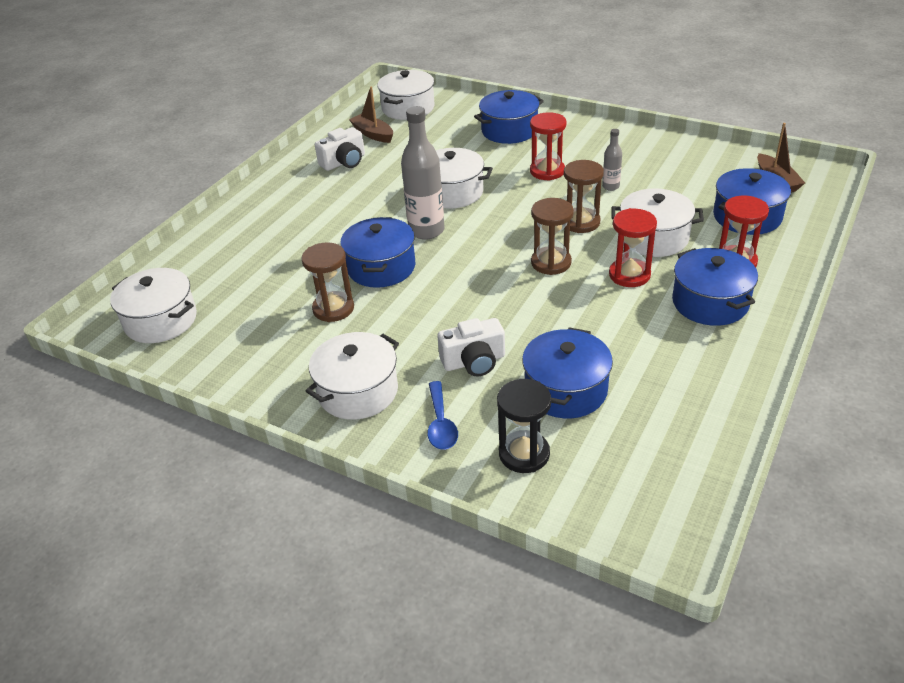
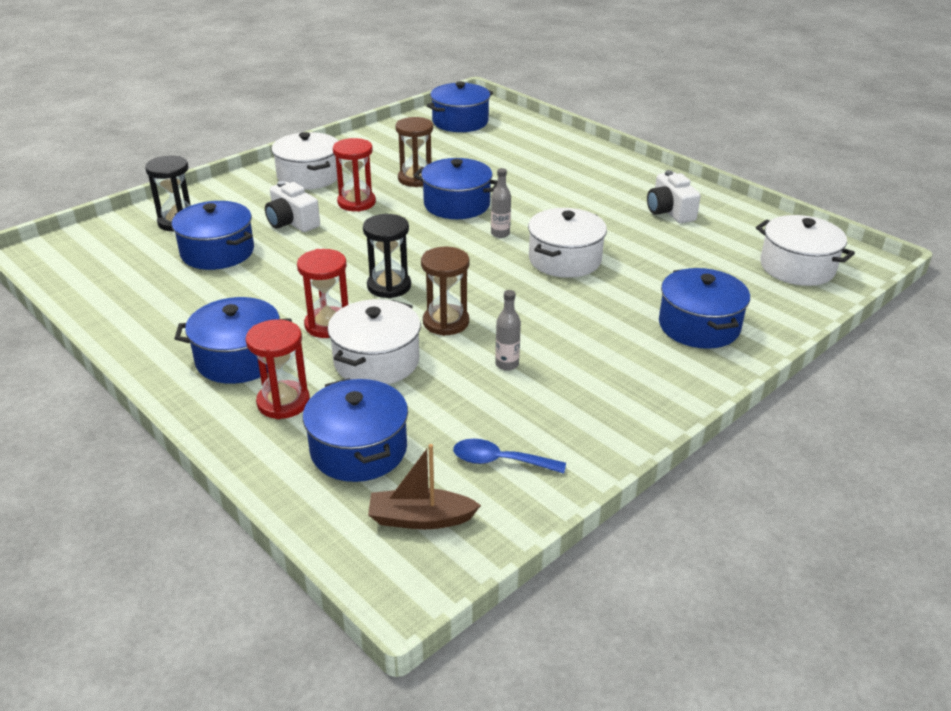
camera: 105 degrees right, 5 degrees down
(161, 320) = (460, 122): white pot -> blue pot
(373, 134) = (730, 235): brown boat -> none
(426, 231) = (500, 234): grey bottle -> grey bottle, size x0.50
(440, 423) = (242, 199): blue spoon -> blue spoon (500, 461)
(474, 361) = (292, 222): white camera -> white camera turned 45 degrees counterclockwise
(547, 171) = (574, 328): red hourglass -> red hourglass (356, 202)
(551, 263) = (389, 286): brown hourglass -> black hourglass

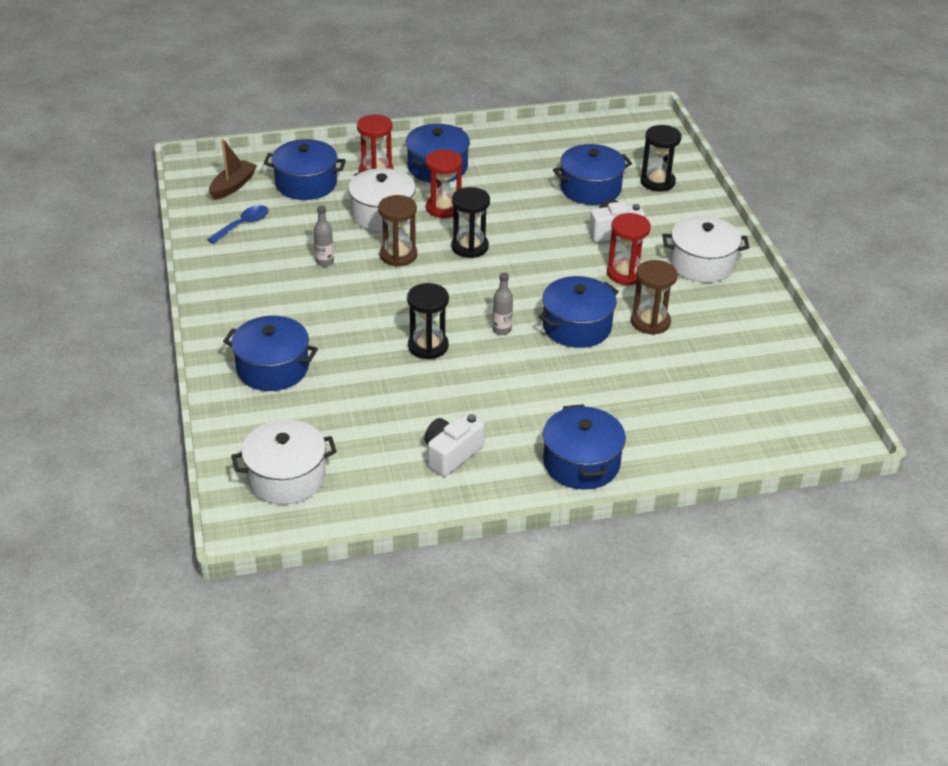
camera: 120 degrees right, 5 degrees up
(460, 122) = (782, 405): blue pot -> blue pot (581, 463)
(564, 259) = (428, 346): white pot -> black hourglass
(669, 212) = (451, 454): white camera -> white camera turned 60 degrees counterclockwise

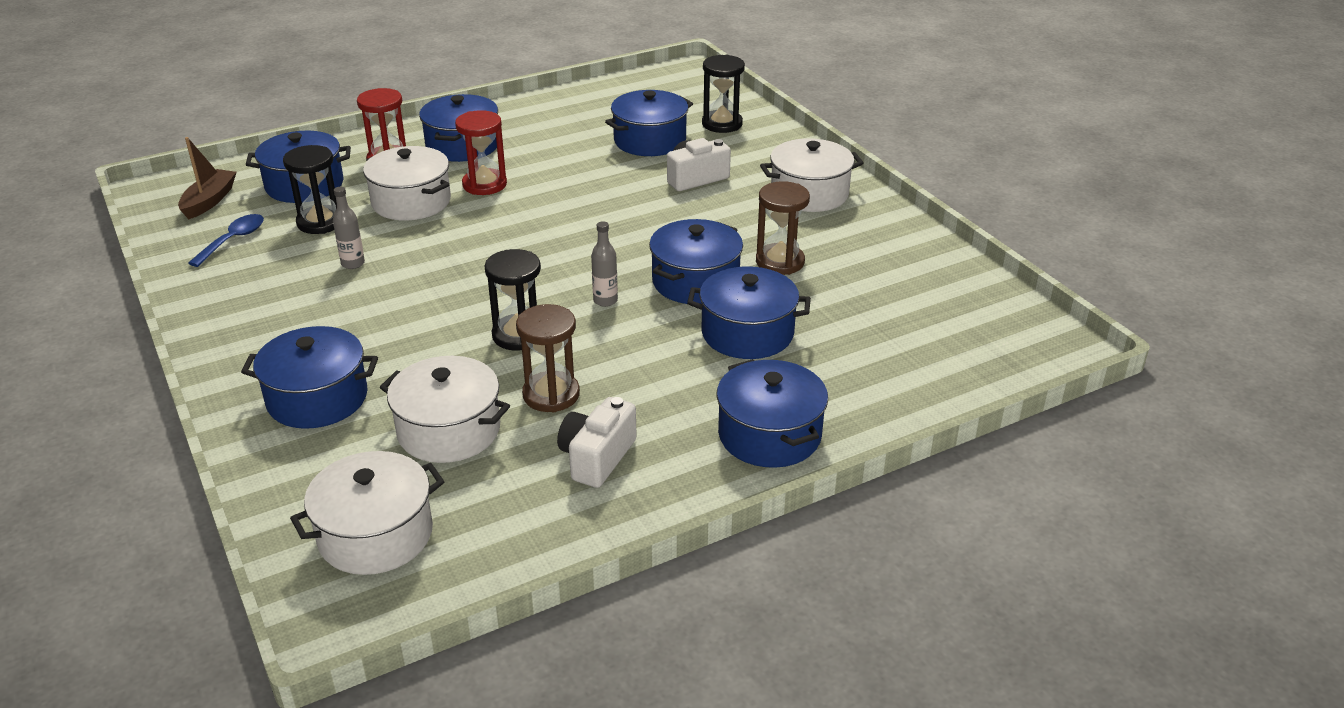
camera: 15 degrees left, 5 degrees down
(356, 412) = (449, 430): none -> white pot
(398, 255) = (445, 242): brown hourglass -> brown hourglass (551, 395)
(470, 247) = (531, 219): black hourglass -> black hourglass (320, 222)
(599, 378) = (747, 333): none -> blue pot
(625, 273) = (727, 217): red hourglass -> none

